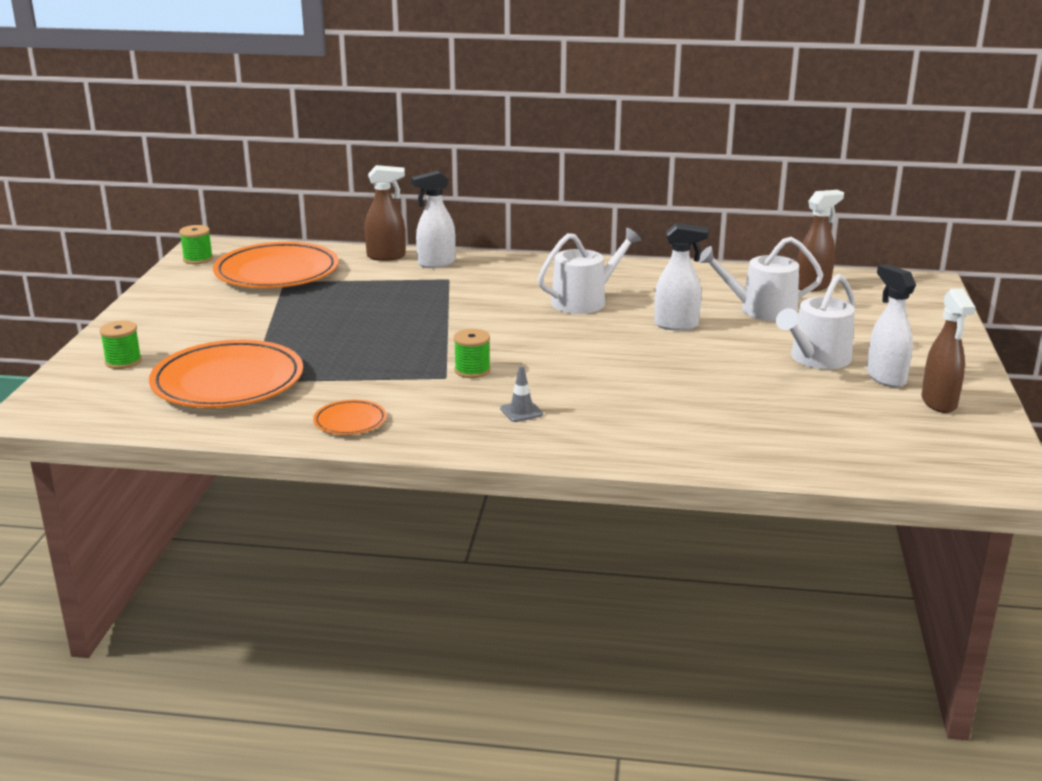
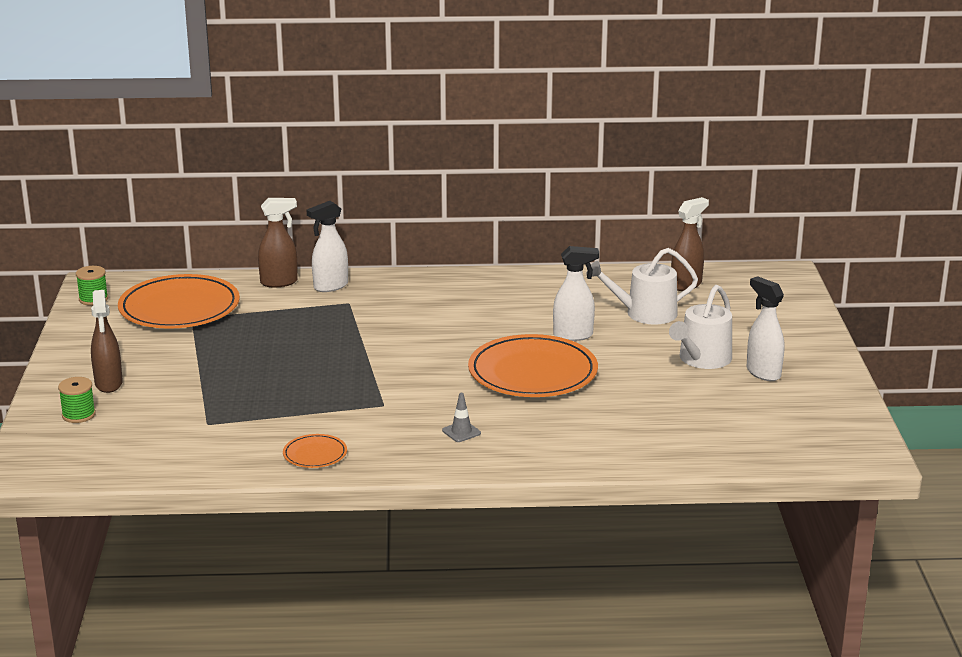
camera: 10 degrees left, 0 degrees up
(228, 381) = (187, 426): orange plate -> orange plate (532, 373)
(472, 370) = (405, 396): green spool -> none
(584, 301) = (483, 317): white watering can -> none
(939, 403) = (810, 393): brown spray bottle -> brown spray bottle (108, 384)

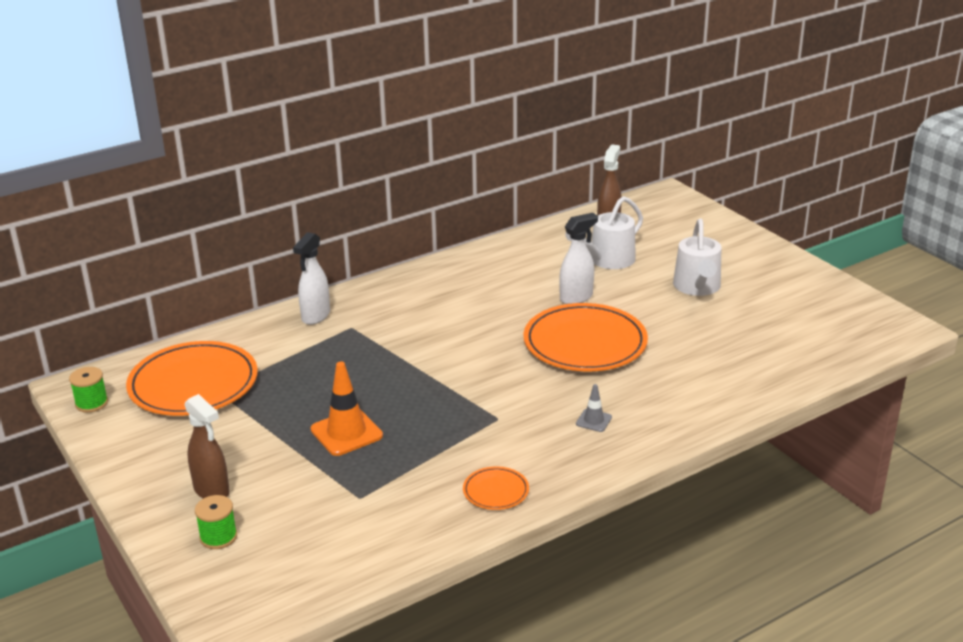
camera: 30 degrees left, 5 degrees up
(251, 377) = (346, 433): none -> orange traffic cone
(279, 282) = (263, 327): brown spray bottle -> none
(763, 373) = (754, 284): white spray bottle -> none

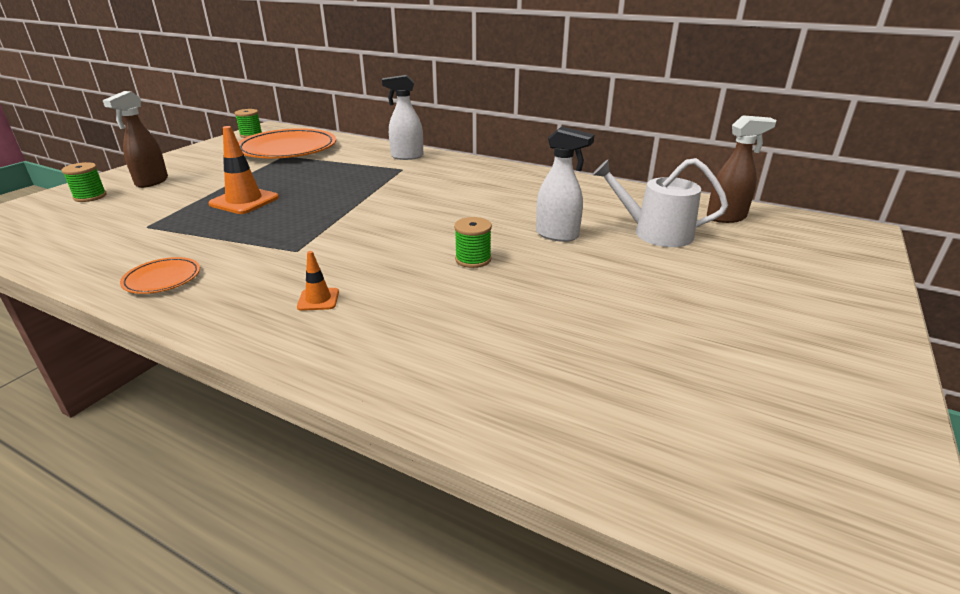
camera: 60 degrees right, 0 degrees up
(585, 343) = (473, 259): orange plate -> green spool
(593, 420) = (318, 299): grey traffic cone -> orange traffic cone
(697, 287) = (682, 297): white watering can -> none

